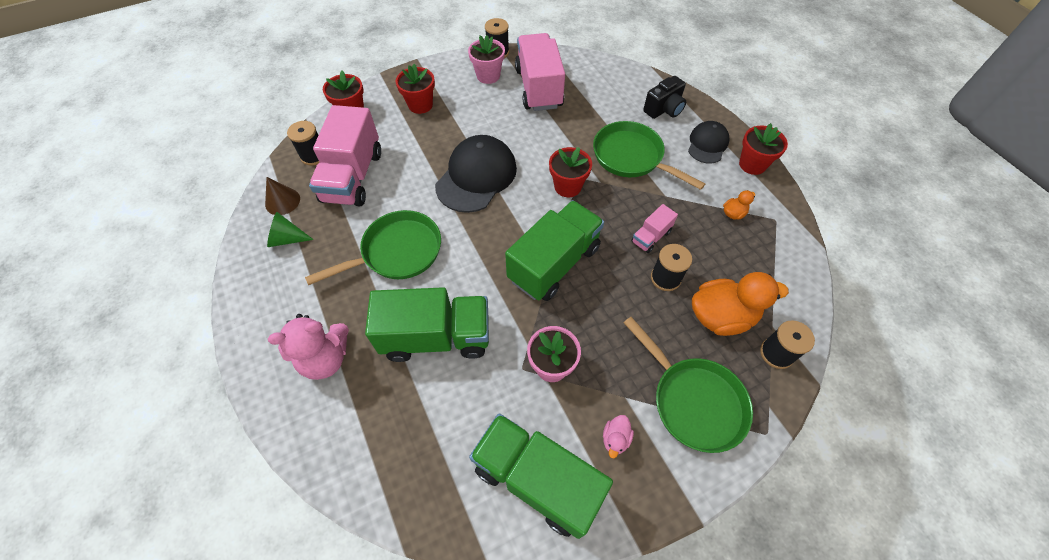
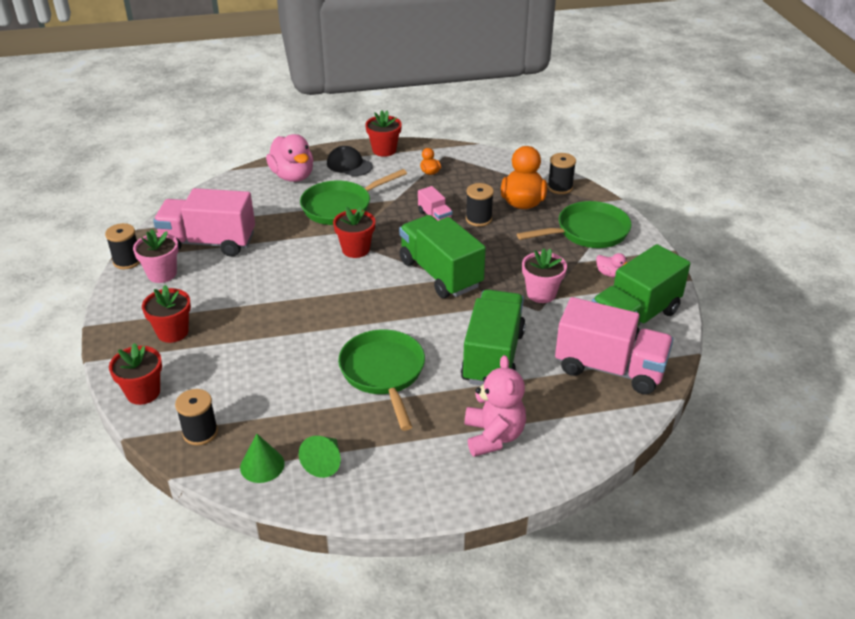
camera: 75 degrees left, 20 degrees down
(282, 201) = (262, 465): brown cone -> green cone
(353, 177) = (257, 399): pink truck -> pink truck (609, 368)
(476, 176) = (310, 304): black cap -> none
(664, 109) = (293, 176): black camera -> pink duck

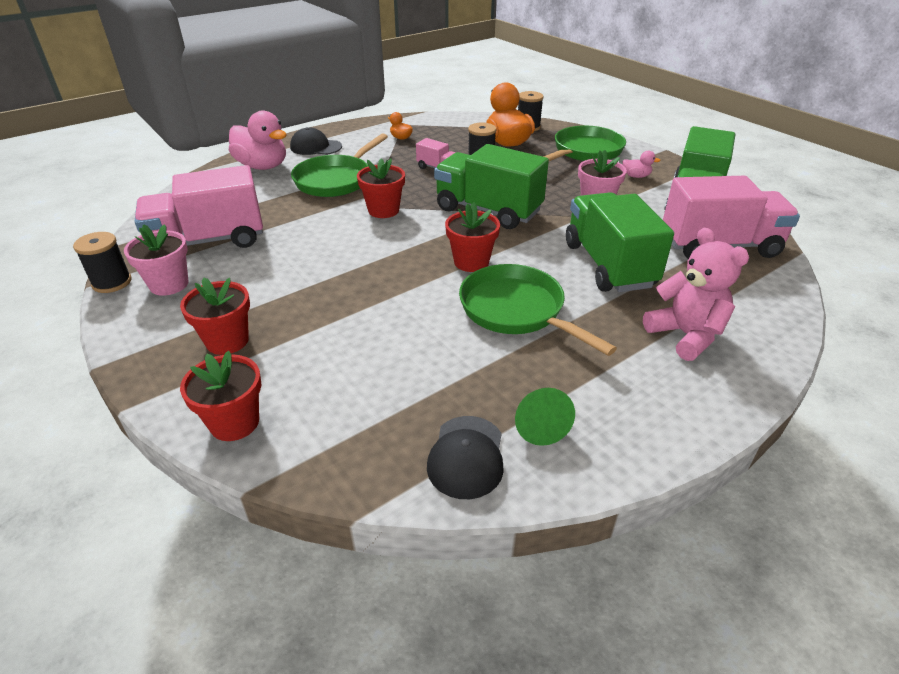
camera: 25 degrees left, 0 degrees up
(200, 432) = (352, 445): black spool -> none
(262, 465) = (466, 457): green cone -> black cap
(384, 150) = (341, 130): red flower pot -> red flower pot (471, 262)

